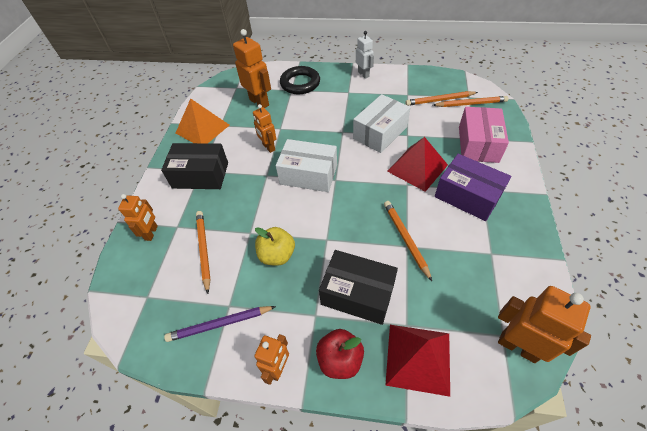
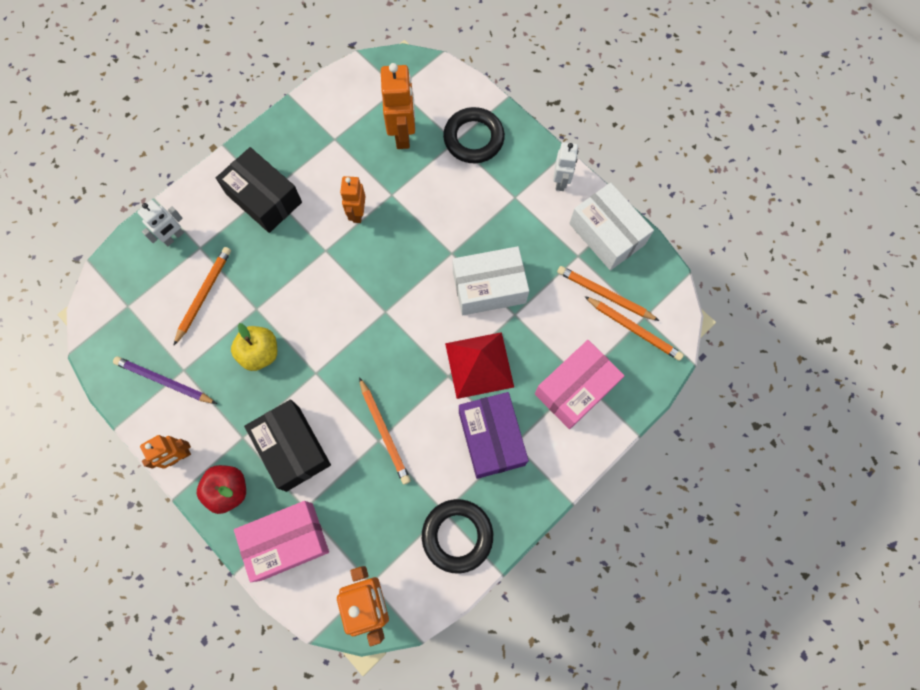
camera: 35 degrees right, 20 degrees up
(151, 233) = (173, 237): orange robot -> white robot
(202, 129) = (312, 130): orange pyramid -> none
(308, 174) = (365, 283): white box -> white box (607, 234)
(405, 239) = (384, 432): orange pencil -> orange pencil turned 135 degrees clockwise
(418, 358) = (287, 541): red pyramid -> pink box
(515, 260) = (457, 536): none -> black ring

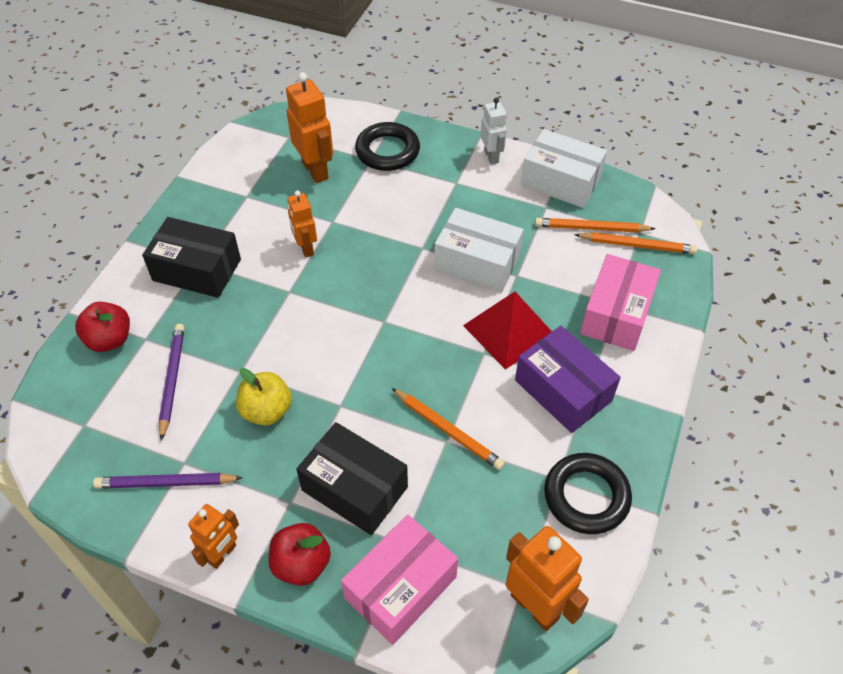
camera: 25 degrees left, 20 degrees down
(173, 237) = (110, 340): white robot -> red apple
(204, 294) = (172, 380): orange pencil -> purple pencil
(489, 287) = (477, 262): white box -> white box turned 60 degrees clockwise

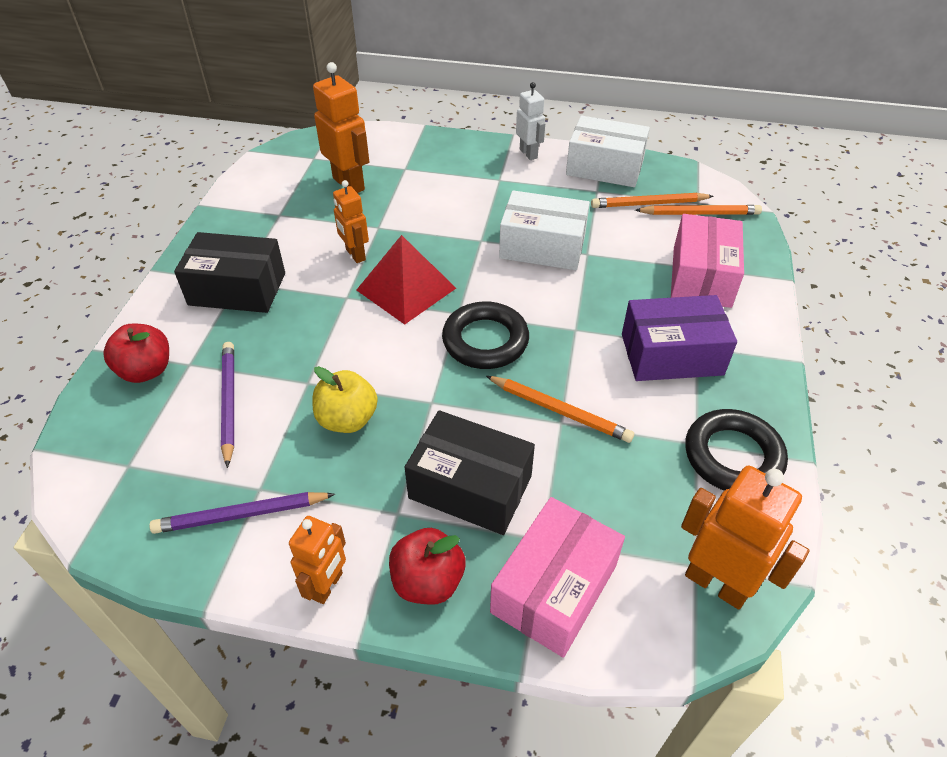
camera: 10 degrees left, 5 degrees down
(387, 151) = (421, 160): black ring -> black ring (485, 341)
(509, 331) = (596, 305): red pyramid -> red pyramid (406, 289)
(563, 390) = (671, 354): purple box -> purple box turned 45 degrees counterclockwise

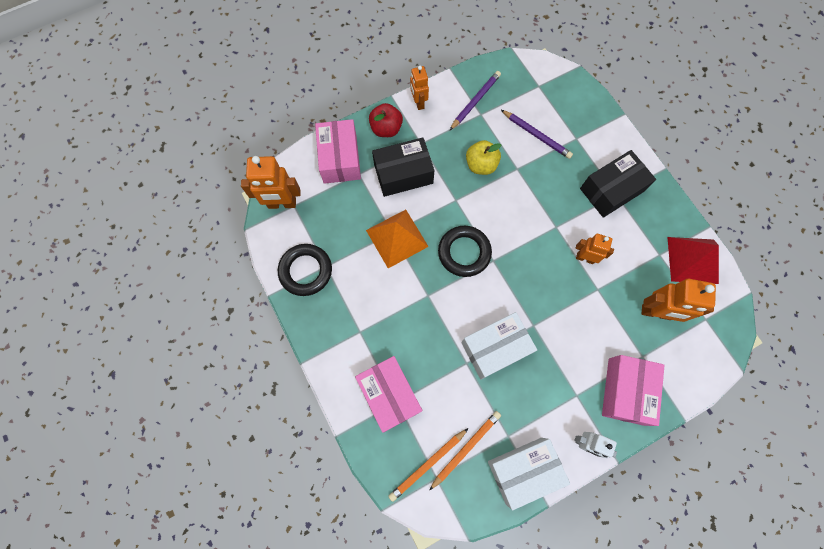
camera: 140 degrees right, 25 degrees up
(146, 370) = (588, 122): red apple -> none
(406, 289) = (534, 255): red pyramid -> red pyramid (692, 260)
(451, 159) = (625, 391): none -> pink box
(560, 411) = (397, 238): orange pencil -> orange pyramid
(671, 354) = (369, 315): purple box -> none

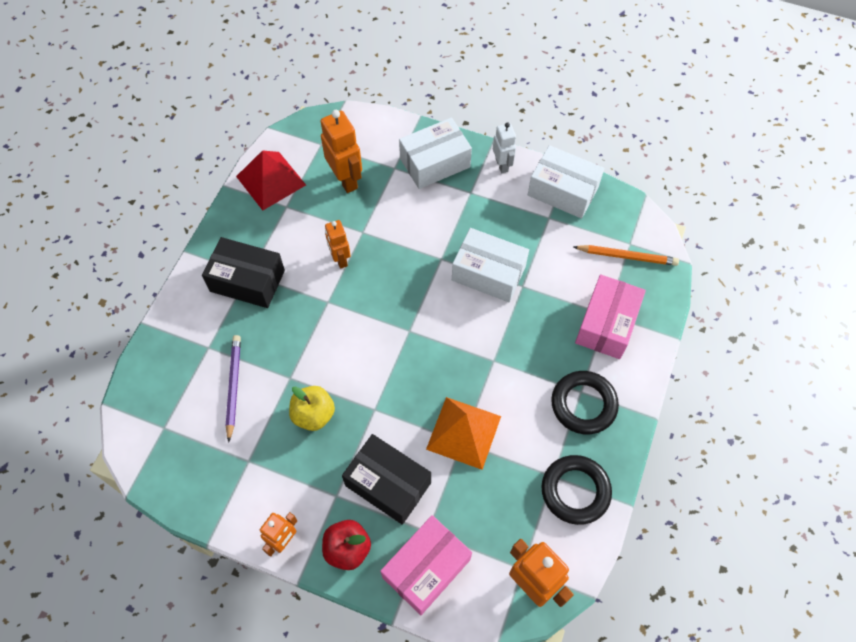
camera: 130 degrees left, 10 degrees down
(464, 252) = (424, 360): black ring -> black ring (583, 404)
(466, 448) = (588, 239): orange pencil -> none
(475, 101) = (235, 479): purple pencil -> none
(625, 391) = (435, 163): pink box -> white box

